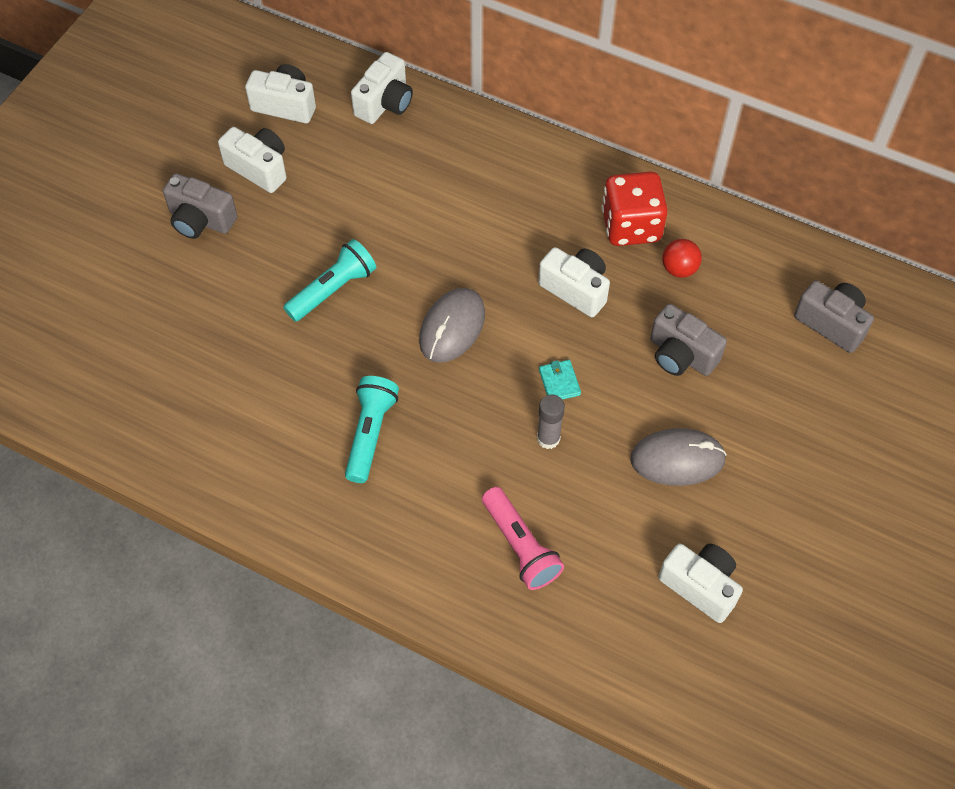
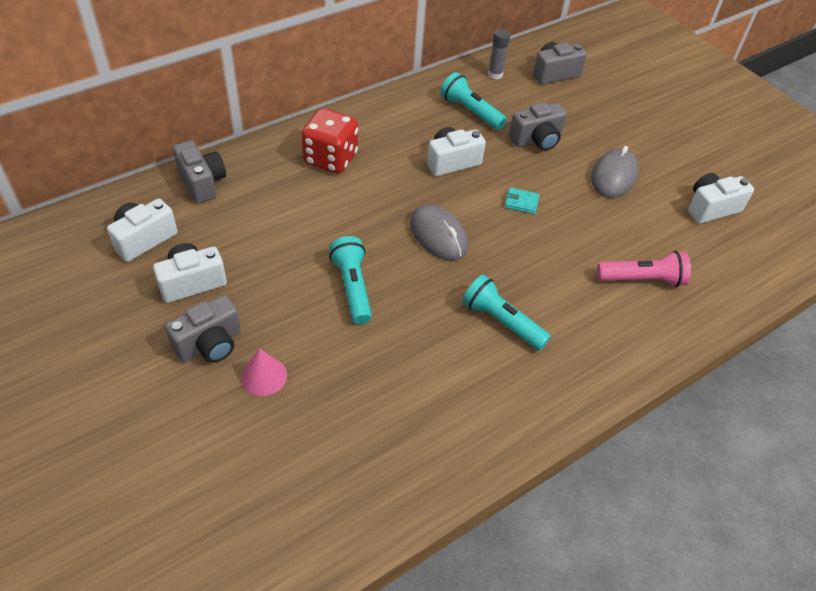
camera: 65 degrees left, 10 degrees down
(191, 276) = (264, 376): none -> pink cone
(385, 103) = (202, 183): white camera -> grey camera
(548, 438) = (563, 227): grey glue stick -> grey glue stick (495, 74)
(631, 226) = (421, 116): red dice -> red dice (331, 159)
(679, 269) = (470, 111): red ball -> turquoise flashlight

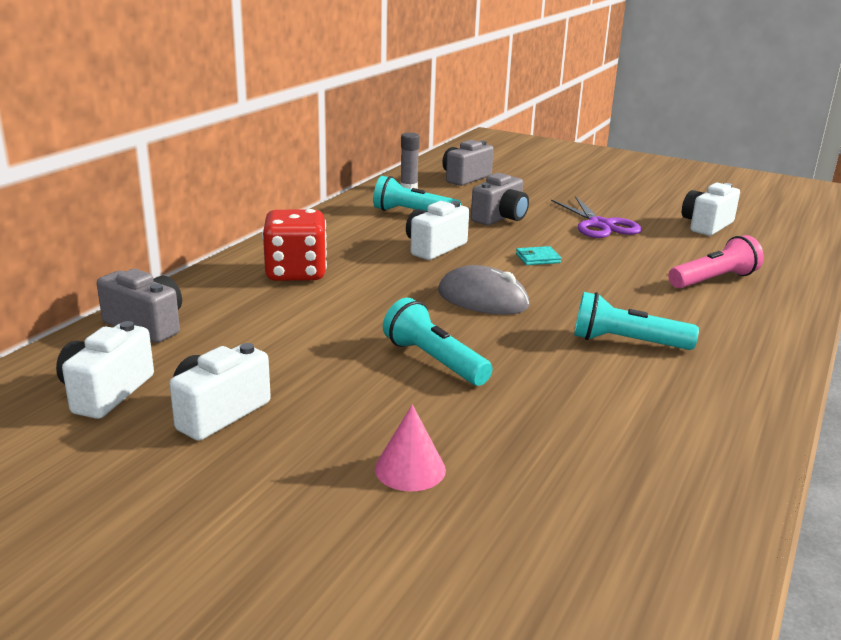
camera: 25 degrees left, 25 degrees down
(210, 344) = (302, 462): grey camera -> none
(613, 176) = (600, 225): grey mouse -> purple scissors

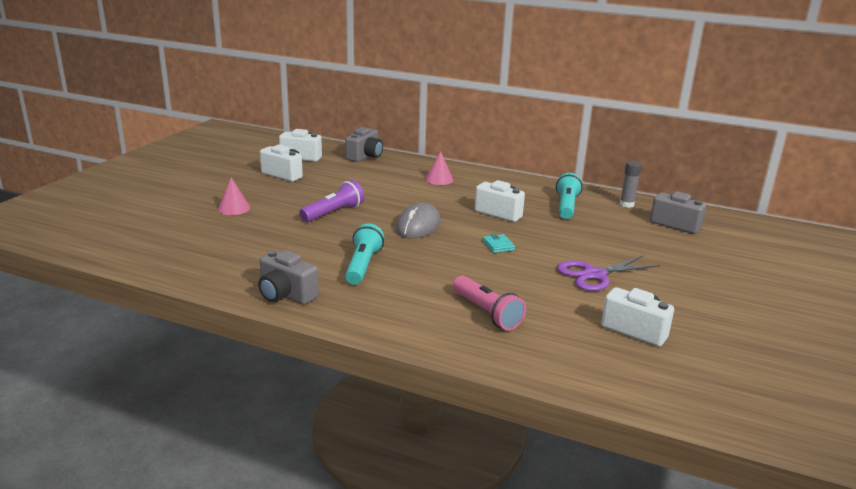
camera: 85 degrees right, 0 degrees up
(296, 273) = (439, 179): red dice -> pink cone
(434, 361) = (333, 213): turquoise flashlight -> purple flashlight
(500, 218) = (580, 235): grey camera -> grey camera (286, 295)

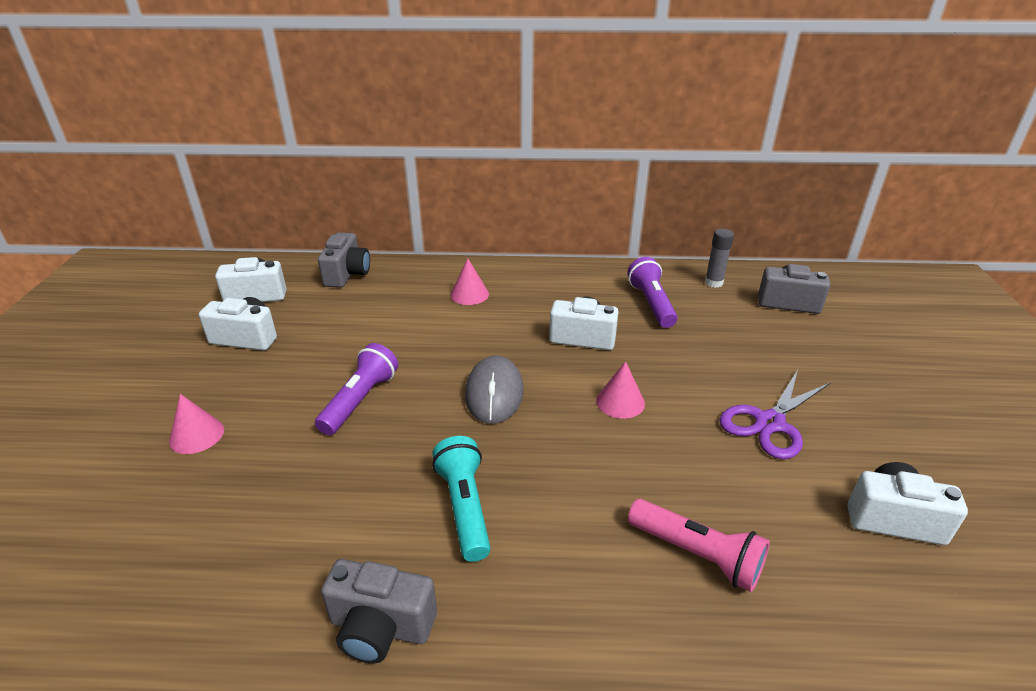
camera: 20 degrees left, 10 degrees up
(498, 245) = (620, 402): turquoise wallet -> pink cone
(566, 206) = (651, 304): turquoise flashlight -> purple flashlight

